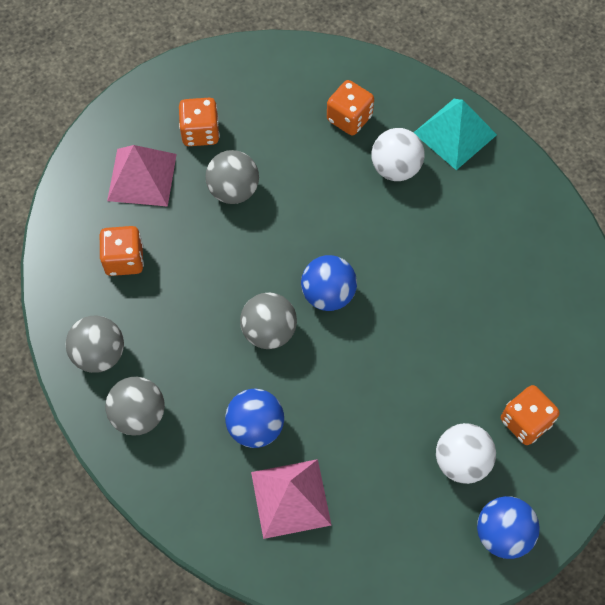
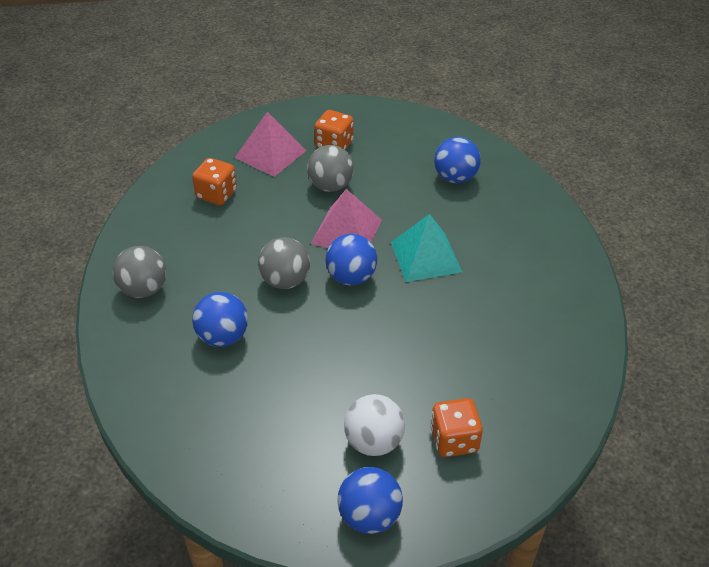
camera: 30 degrees right, 20 degrees down
(99, 354) = (149, 241): grey ball -> none
(290, 498) = (209, 398): pink pyramid -> pink pyramid (346, 231)
(349, 118) = (455, 178): orange dice -> blue ball
(395, 168) = (469, 221): white ball -> none
(454, 133) = (536, 218): turquoise pyramid -> turquoise pyramid (425, 257)

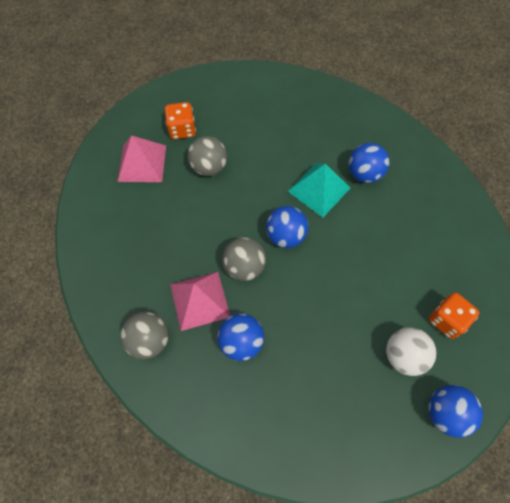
camera: 35 degrees left, 20 degrees up
(216, 194) = (132, 222): orange dice -> none
(346, 231) = (251, 200): pink pyramid -> pink pyramid (199, 300)
(455, 178) = (286, 113): blue ball -> blue ball (364, 174)

